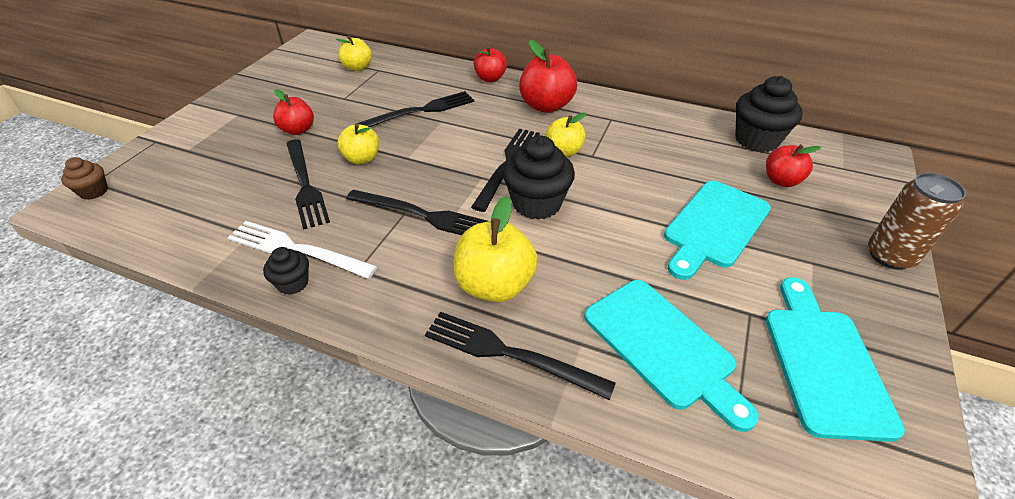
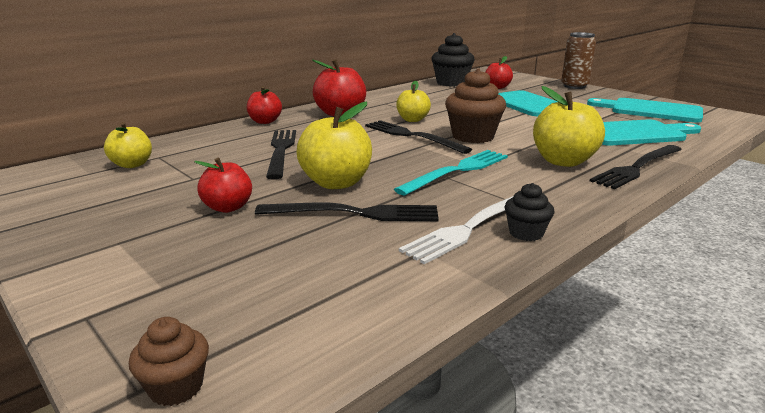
camera: 65 degrees left, 20 degrees down
(362, 159) = (336, 183): yellow apple -> yellow apple, size x1.59
(422, 215) = (457, 171): black fork -> turquoise fork
(537, 204) = (473, 136): black cupcake -> brown cupcake

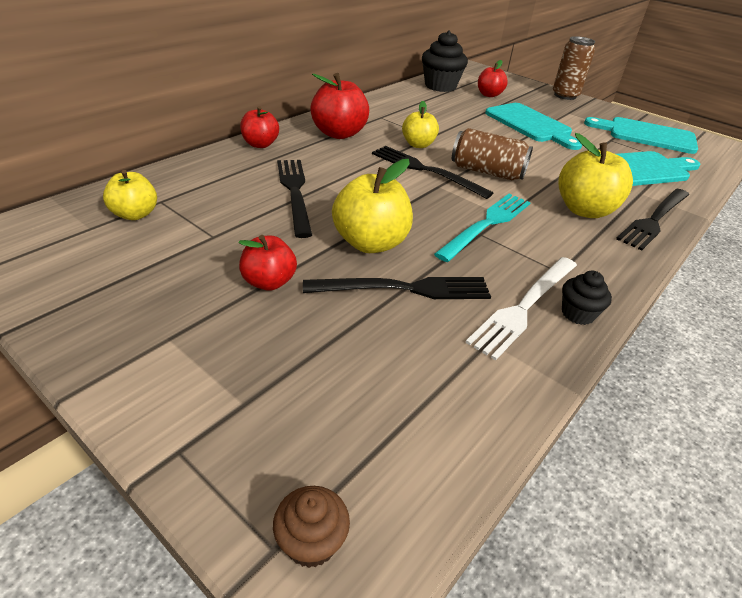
camera: 10 degrees left, 15 degrees up
(473, 136) = (487, 172): brown cupcake -> brown can

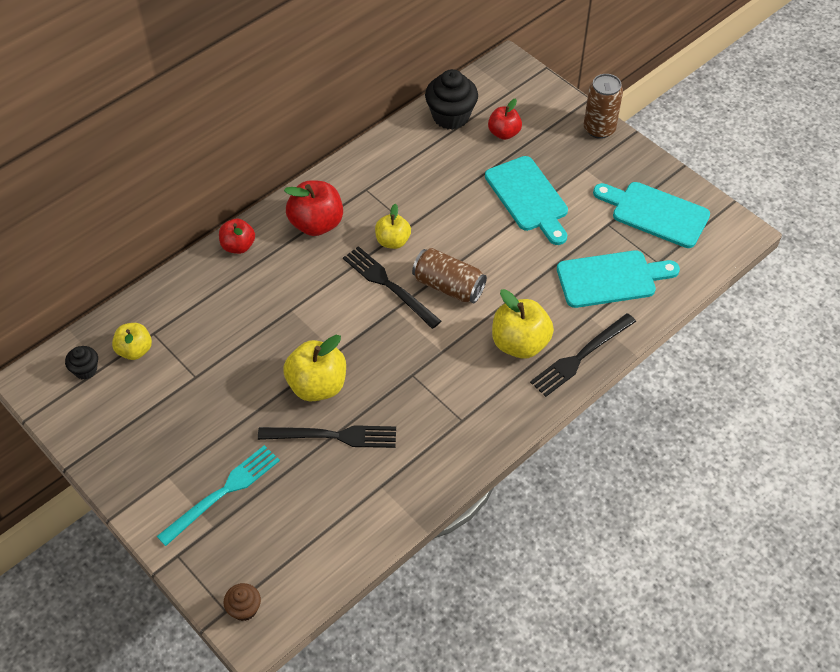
camera: 10 degrees right, 15 degrees up
(269, 282) = (235, 427): red apple -> none
(295, 193) = (263, 321): black fork -> none
(486, 224) = (421, 363): turquoise fork -> turquoise fork (222, 493)
(524, 306) = (418, 456): white fork -> none
(577, 314) = (456, 464): black cupcake -> black cupcake (85, 370)

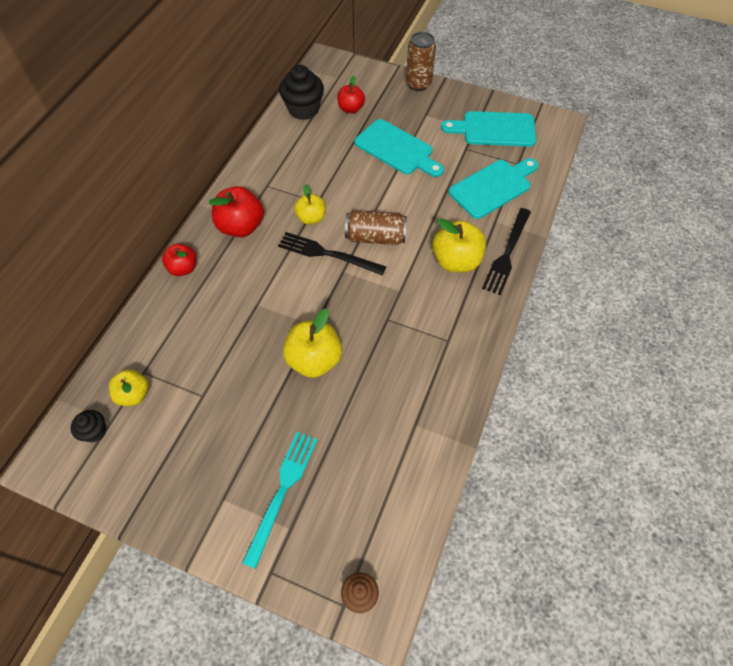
camera: 25 degrees left, 5 degrees up
(332, 436) = (351, 398): black fork -> none

